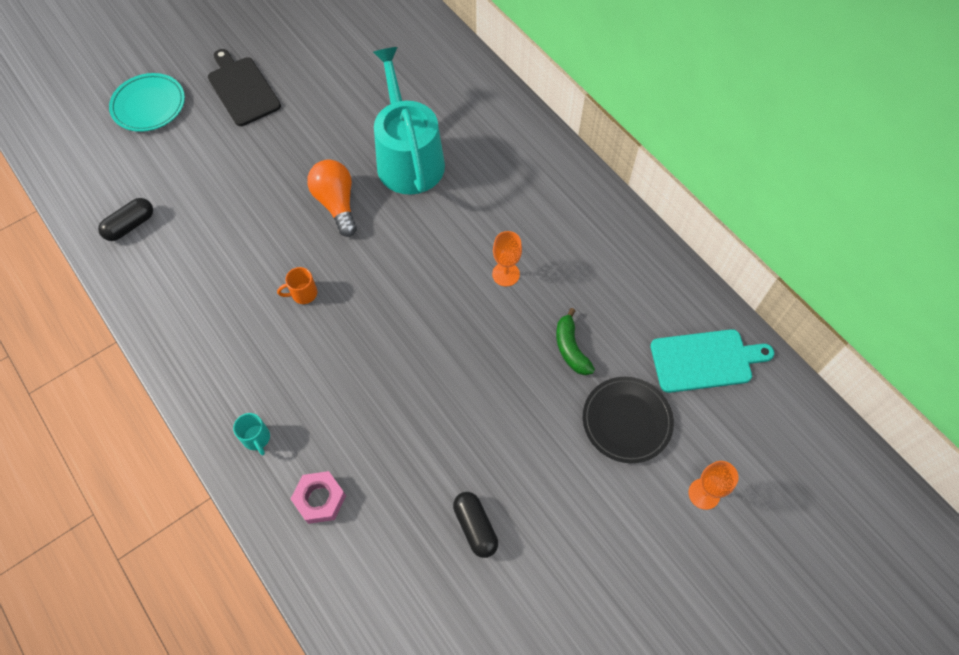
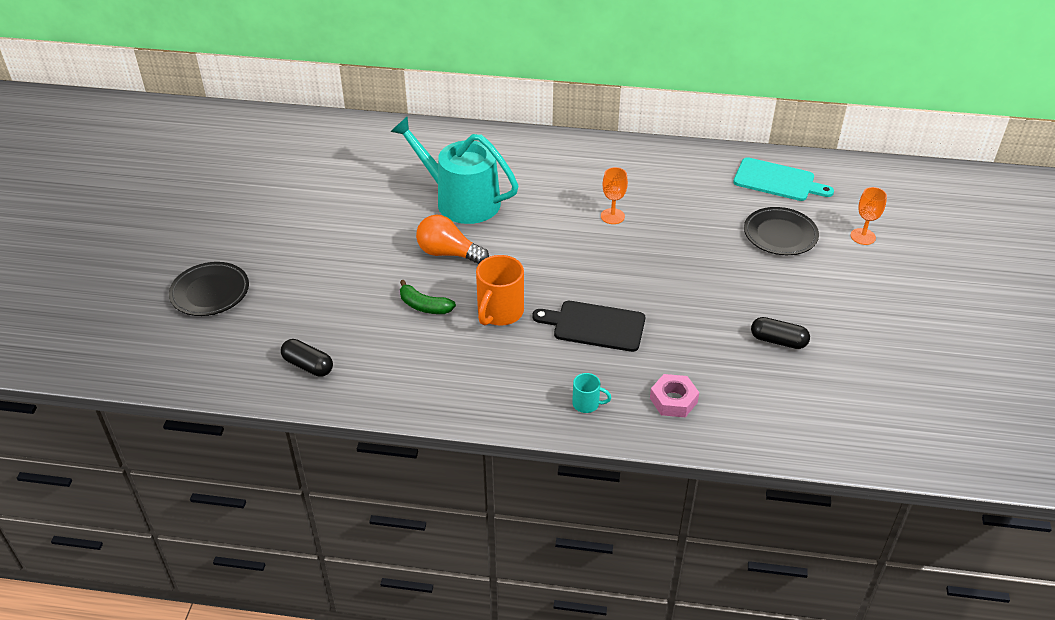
camera: 45 degrees left, 20 degrees down
(130, 225) = (308, 365): black capsule -> black capsule turned 60 degrees counterclockwise
(149, 105) = (210, 292): turquoise plate -> black plate
(242, 89) = (276, 238): black cutting board -> black cutting board (595, 326)
(303, 293) = (499, 312): orange mug -> orange mug, size x1.89
(571, 348) = (702, 224): green banana -> green banana (424, 306)
(705, 360) = (777, 181): turquoise cutting board -> turquoise cutting board turned 75 degrees clockwise

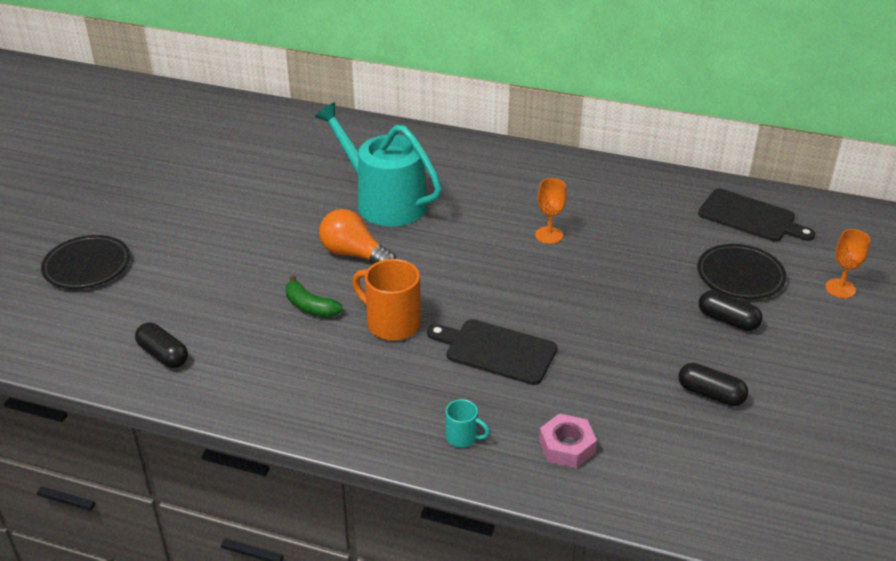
camera: 10 degrees right, 5 degrees down
(499, 312) = (392, 323): orange mug -> orange mug turned 90 degrees clockwise
(777, 181) = (750, 217): turquoise cutting board -> black cutting board
(778, 275) = (727, 320): none -> black capsule

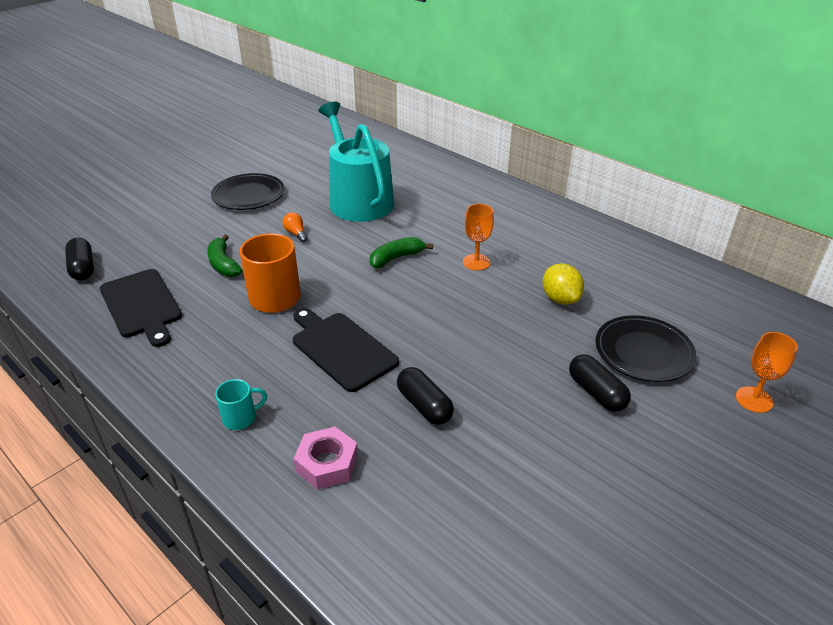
camera: 25 degrees right, 0 degrees up
(87, 266) = (100, 191): black plate -> black plate (248, 195)
(354, 254) = (296, 233): orange light bulb -> orange light bulb, size x0.48
(463, 437) = (241, 418): turquoise mug -> turquoise mug turned 75 degrees counterclockwise
(473, 252) = (396, 258): none -> green banana
(645, 249) = (560, 299): none -> yellow lemon
(710, 394) = (519, 464): black capsule -> black capsule (424, 406)
(750, 217) = (696, 299): black cutting board -> black cutting board (142, 305)

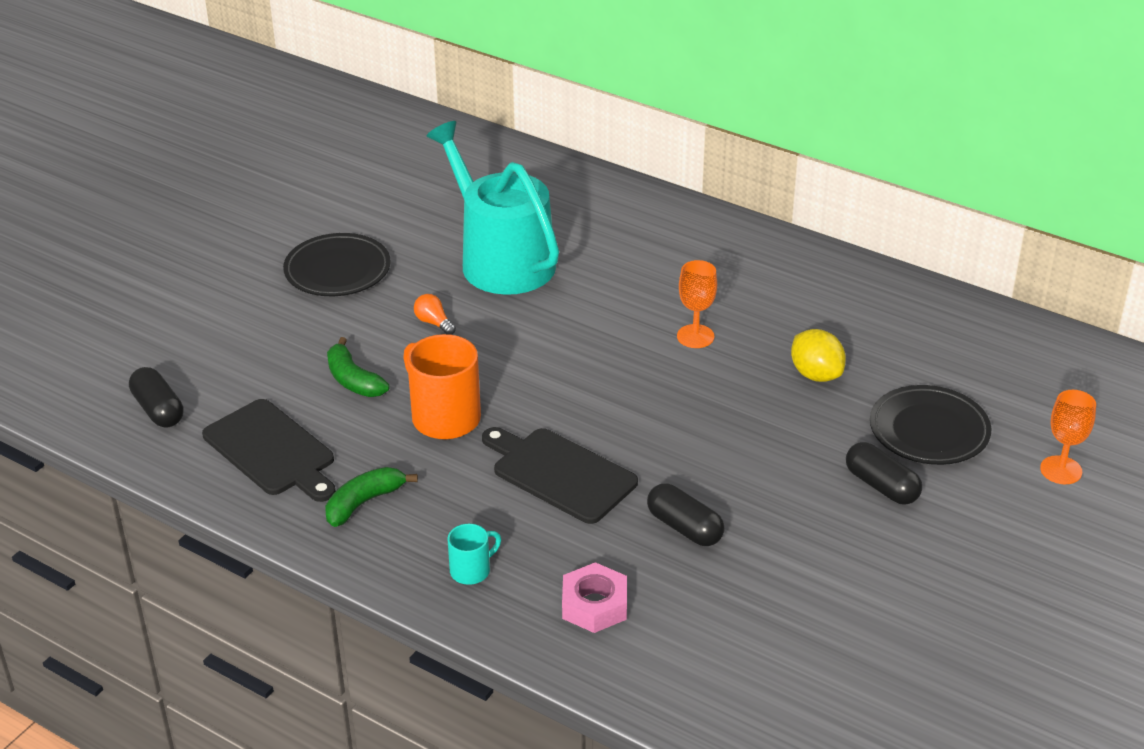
camera: 10 degrees left, 0 degrees up
(396, 258) = (586, 343): green banana -> green banana (364, 503)

